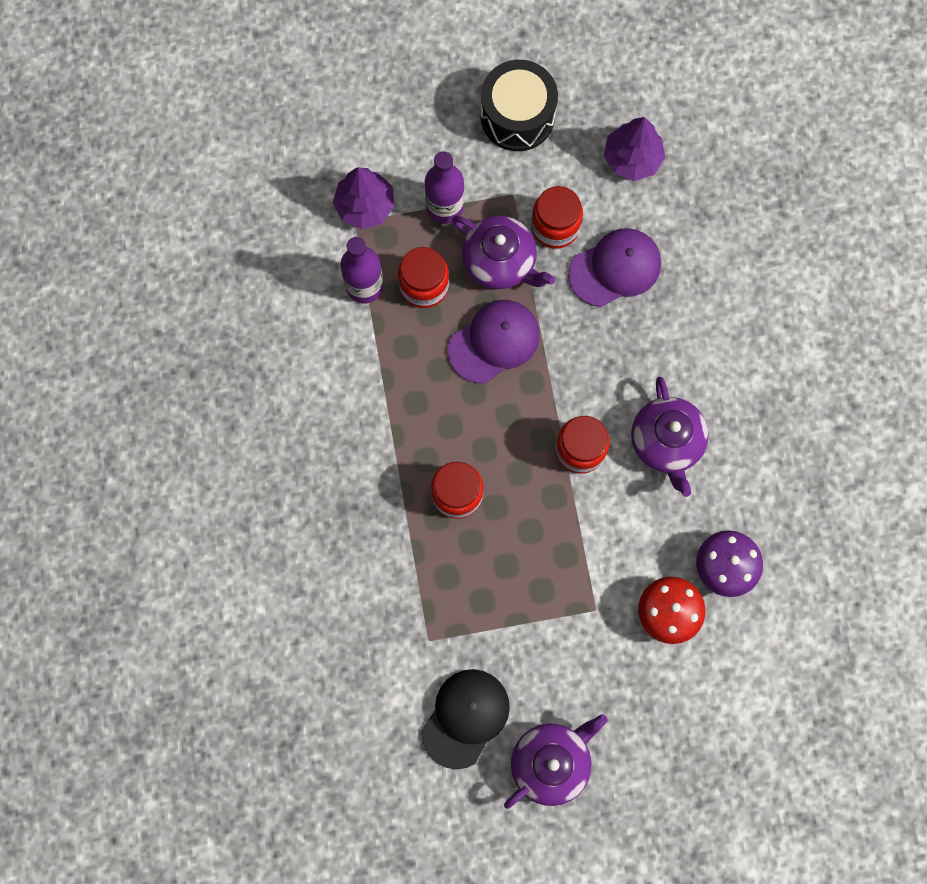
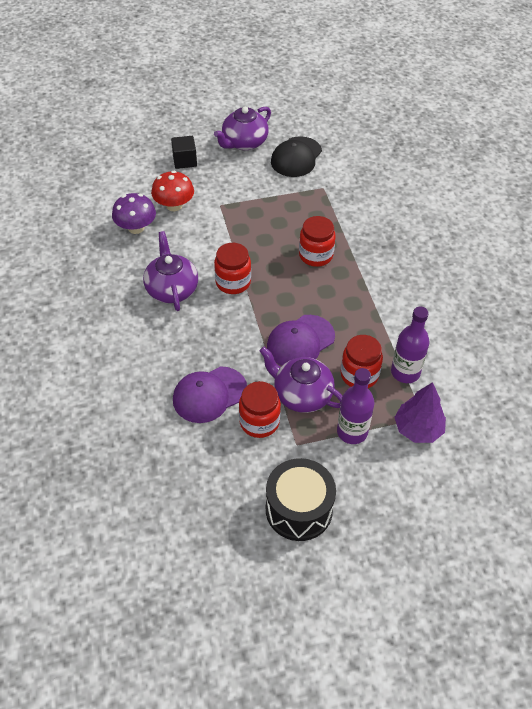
camera: 175 degrees right, 25 degrees down
(632, 158) = (195, 479): purple tree -> none
(652, 720) = (184, 161): none -> black cube

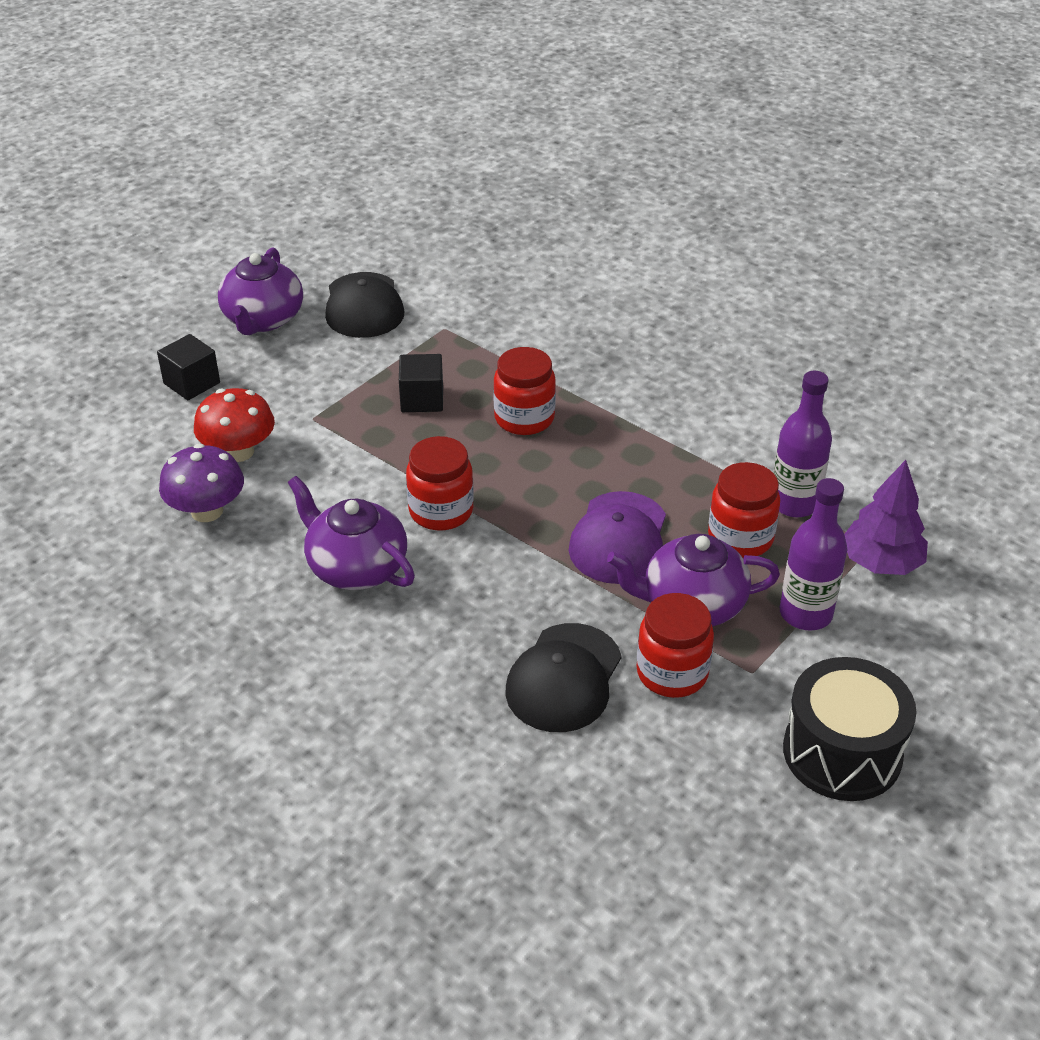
camera: 35 degrees left, 10 degrees down
(209, 394) = (564, 678): purple cap -> black cap
(277, 220) = (422, 399): none -> black cube

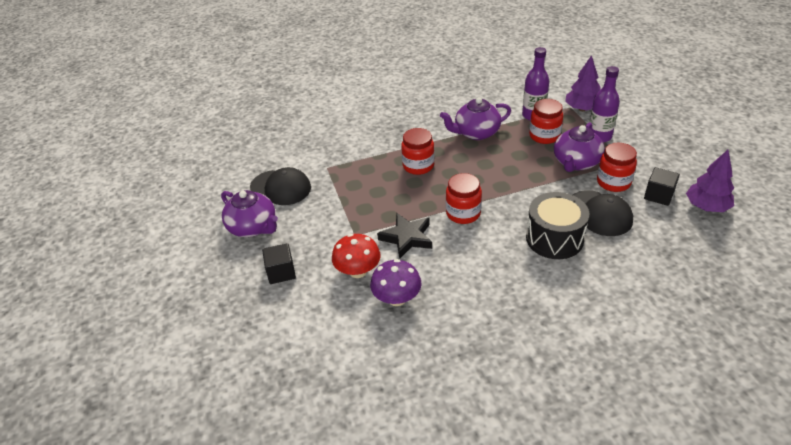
camera: 55 degrees left, 0 degrees up
(341, 472) = (407, 238): none -> black star
(356, 567) = (482, 255): purple teapot -> purple teapot (476, 133)
(422, 399) = (375, 192): black cube -> black cube (658, 195)
(619, 538) = (521, 167): purple cap -> none
(700, 831) = (706, 207): none -> purple tree
(842, 752) = (680, 156): black drum -> black drum (554, 238)

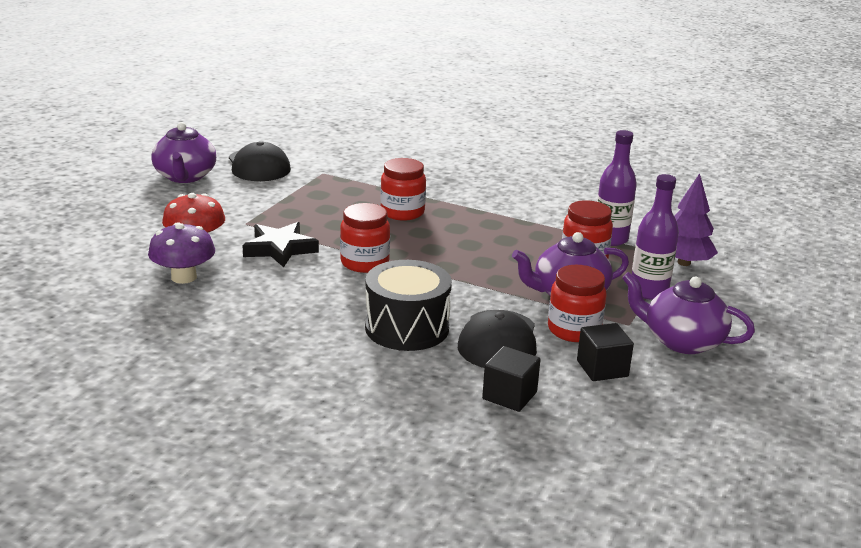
camera: 40 degrees right, 15 degrees down
(281, 272) = (143, 212): black cube -> black cube (509, 395)
(476, 133) = (515, 220): purple teapot -> purple teapot (682, 341)
(706, 207) = (639, 410): purple tree -> none

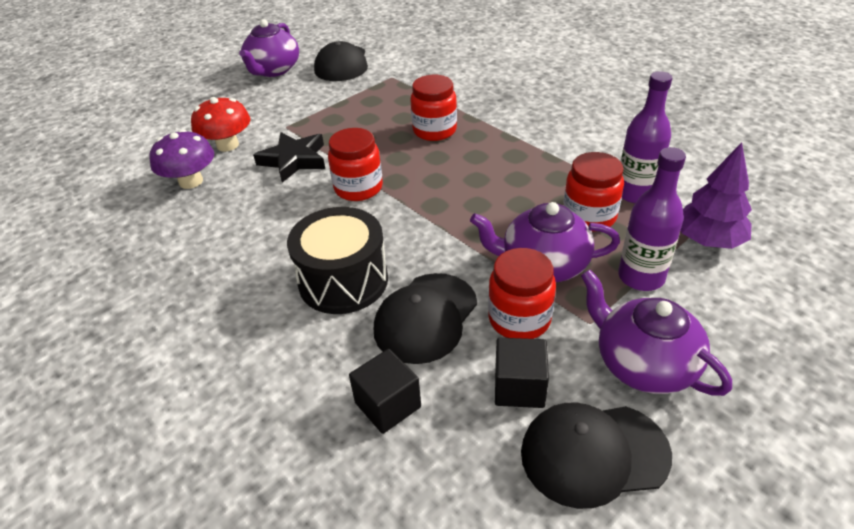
camera: 25 degrees right, 15 degrees up
(679, 394) = (593, 454): none -> black cap

